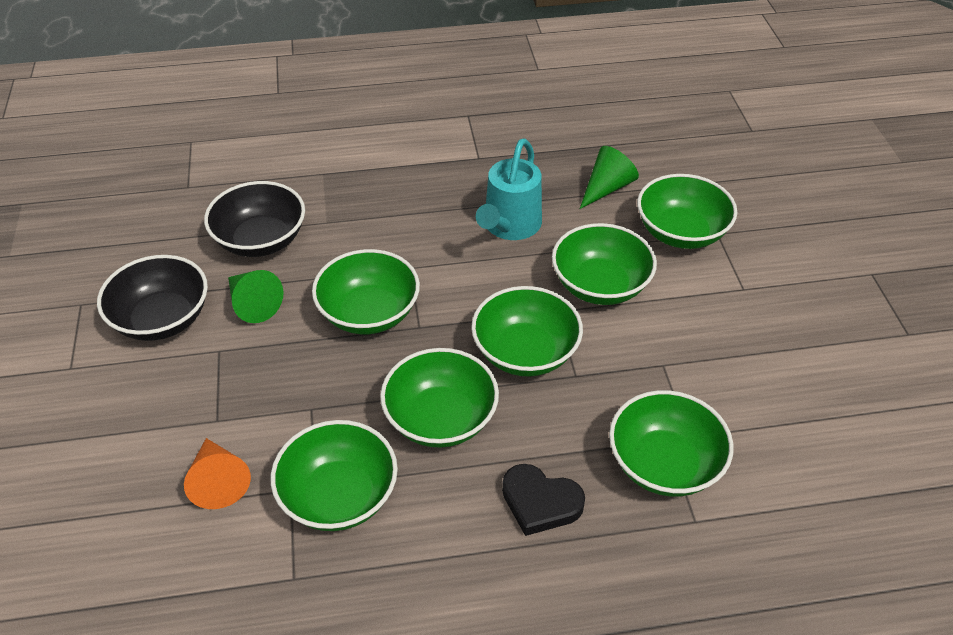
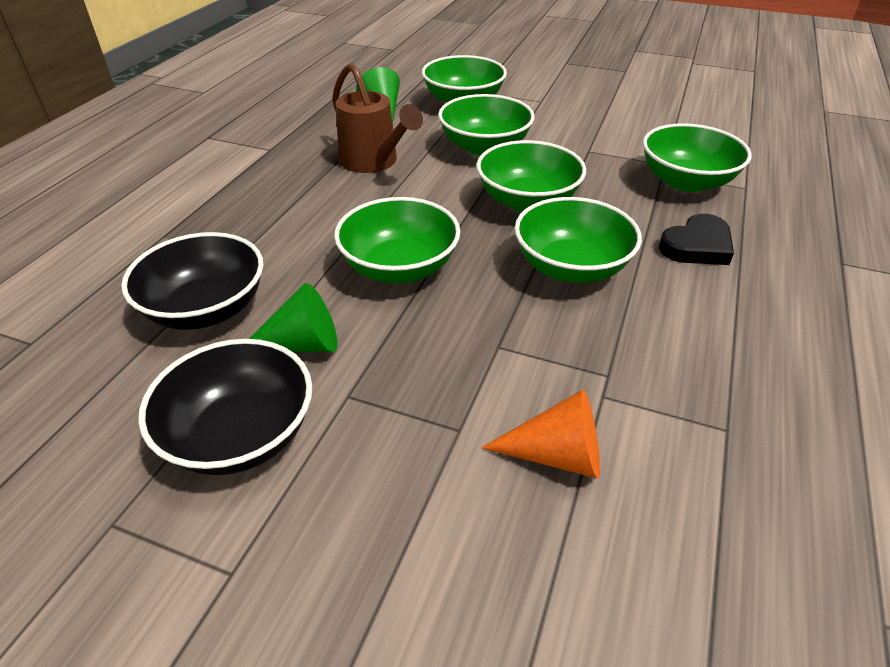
camera: 60 degrees left, 5 degrees down
(339, 496) = (630, 361): green bowl -> none
(509, 227) = (374, 162): turquoise watering can -> brown watering can

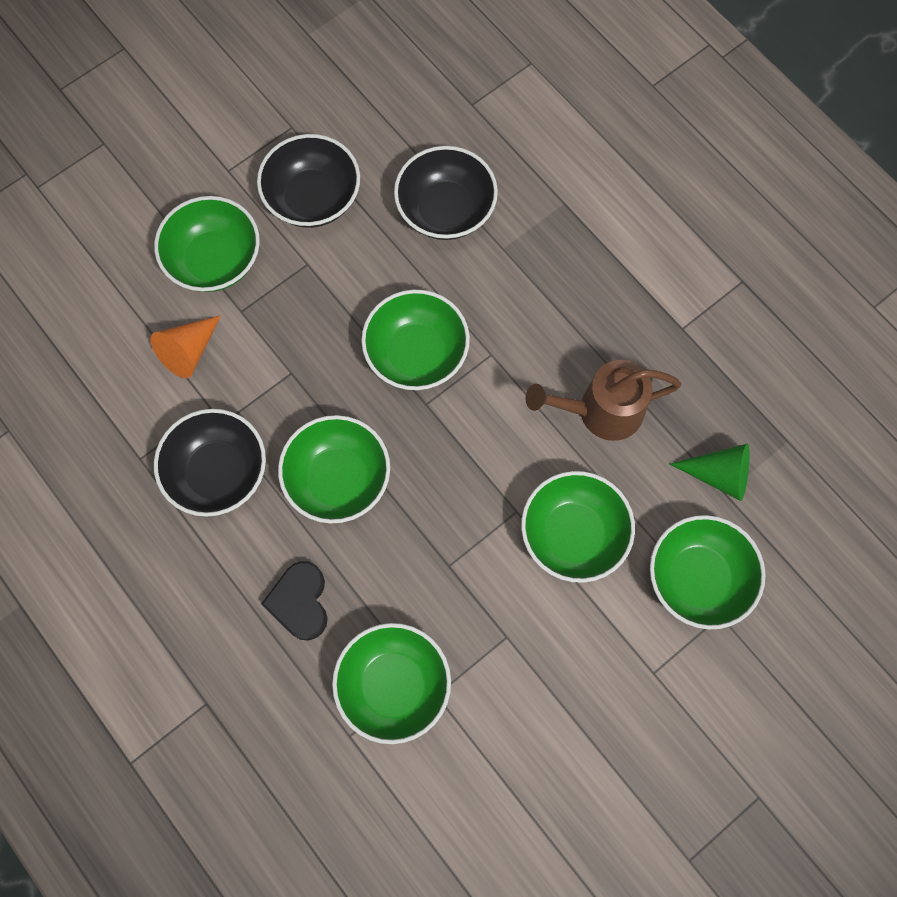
camera: 120 degrees right, 30 degrees up
(301, 345) = (370, 255): green cone -> none
(527, 201) = (449, 509): green bowl -> green bowl (214, 260)
(660, 352) = (218, 472): none -> black bowl

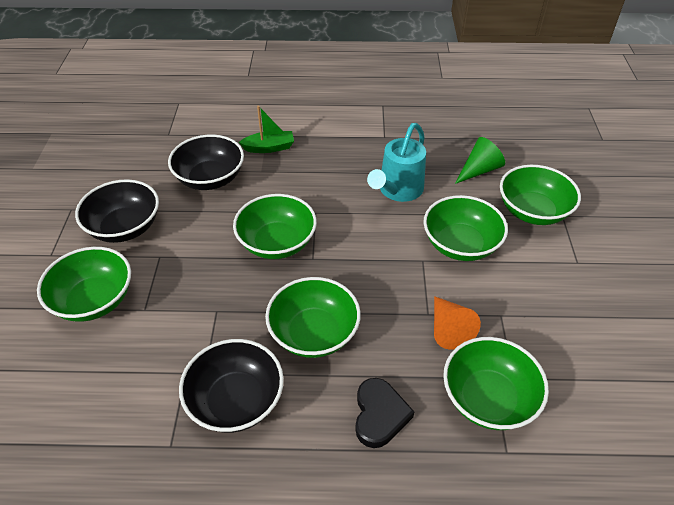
camera: 50 degrees left, 25 degrees down
(189, 351) = (133, 357): orange cone -> orange cone (448, 329)
(300, 602) = (379, 415): black heart -> black heart turned 120 degrees counterclockwise
(547, 223) = (269, 148): none -> green boat
(600, 412) = (397, 191): brown watering can -> turquoise watering can

